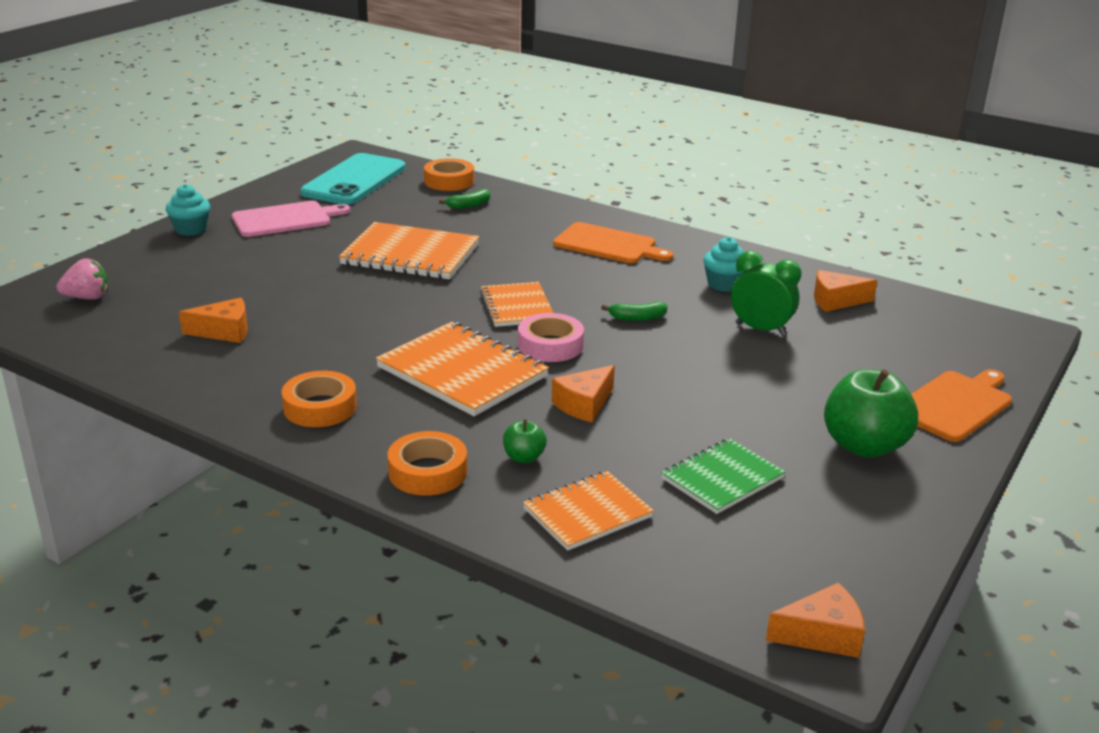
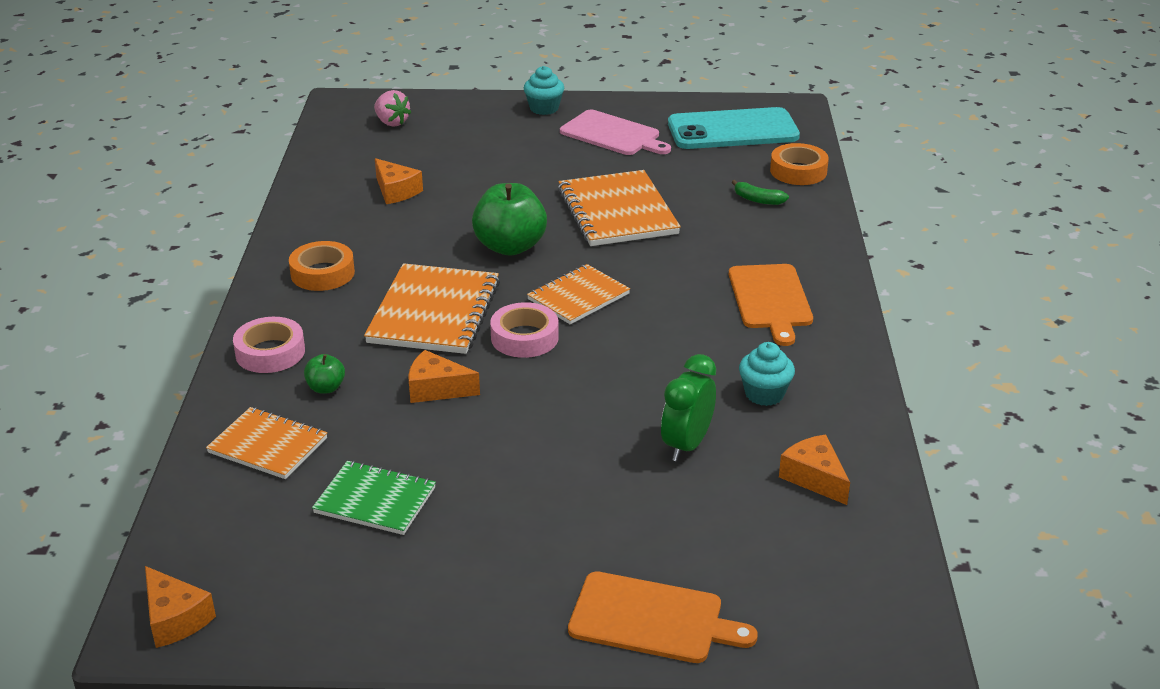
camera: 60 degrees right, 5 degrees up
(428, 472) = (270, 352): orange tape -> pink tape
(637, 318) = (628, 365): green banana -> none
(760, 329) = (686, 445): green clock -> green clock turned 150 degrees counterclockwise
(864, 446) = (505, 572): green apple -> green apple (510, 247)

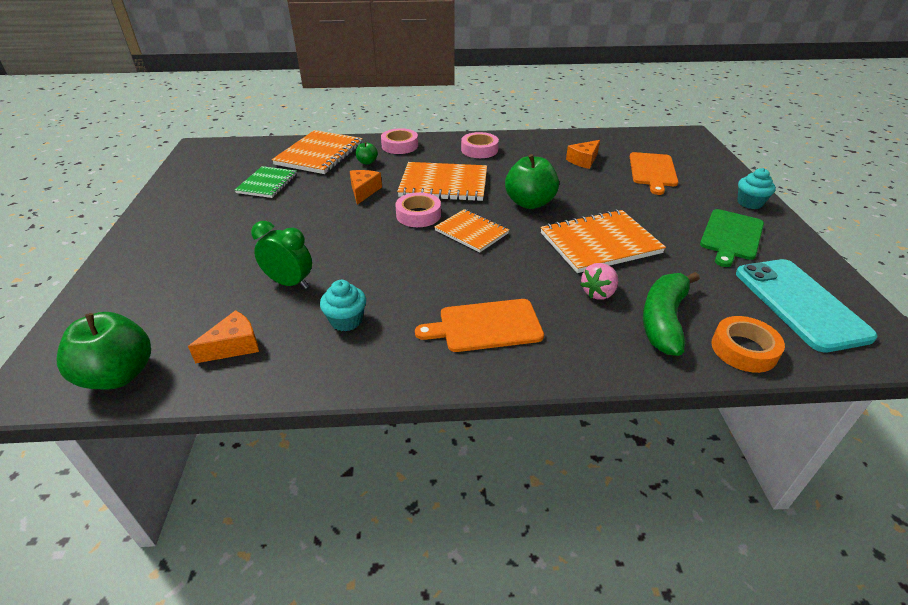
camera: 85 degrees right, 5 degrees up
(175, 619) = (203, 150): orange cheese -> none
(268, 445) = (319, 154): orange notebook -> orange notebook, size x1.59
(322, 273) = (479, 150): orange tape -> pink tape
(391, 122) = (675, 151): pink strawberry -> pink strawberry (598, 293)
(613, 134) = (731, 236): pink cutting board -> green cutting board
(652, 619) = (126, 273): orange cutting board -> orange cutting board (652, 171)
(758, 200) = (663, 320): green banana -> green banana, size x2.10
(873, 566) = (119, 375): none -> green apple

